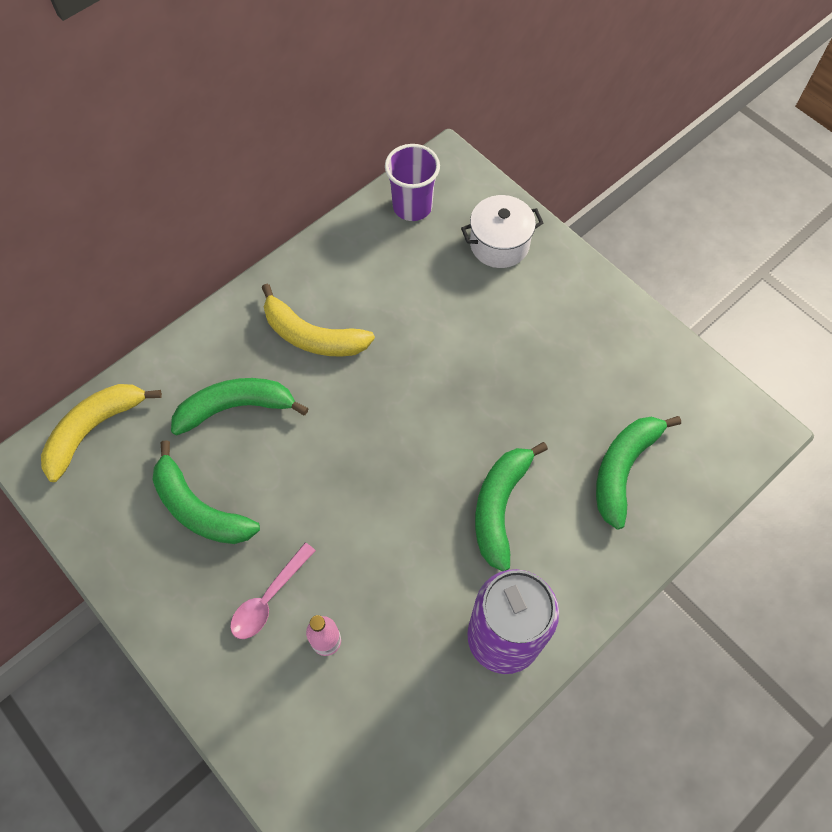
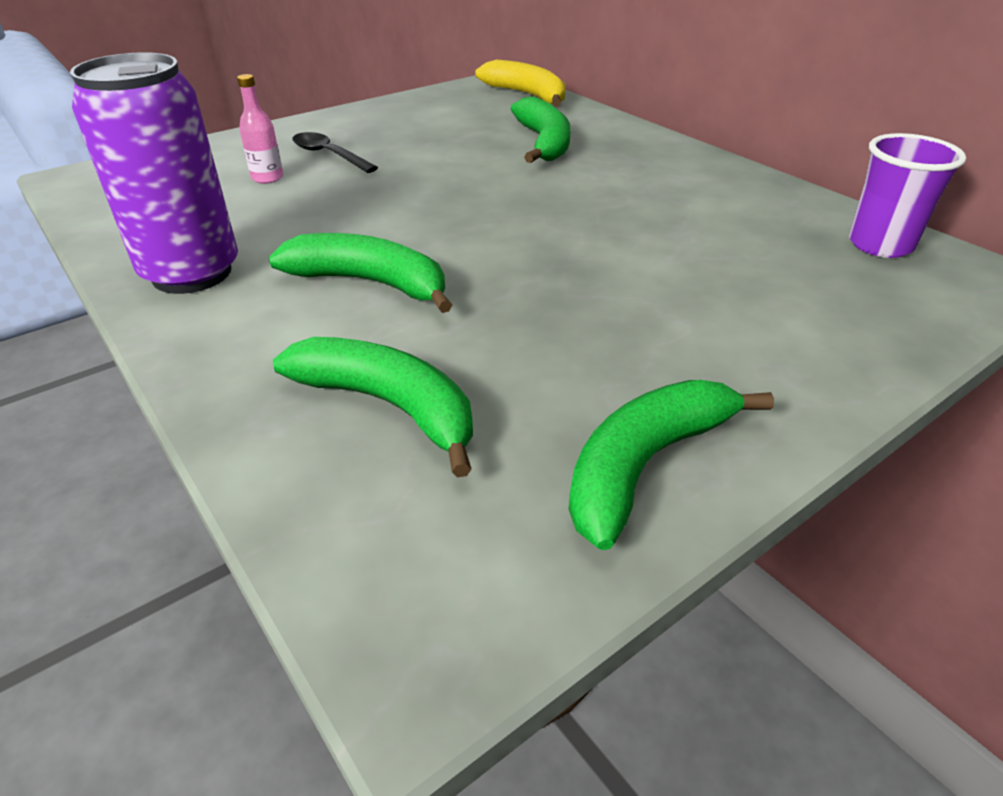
camera: 95 degrees right, 25 degrees down
(199, 508) = (436, 129): green banana -> green banana (645, 464)
(269, 598) = (329, 155): pink spoon -> black spoon
(312, 336) = (638, 177): yellow banana -> none
(499, 244) = (844, 315): white pot -> none

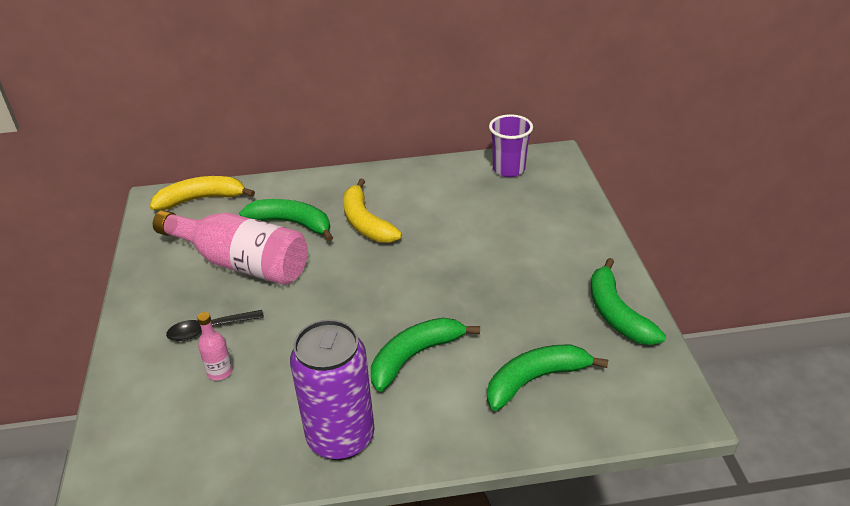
camera: 60 degrees left, 0 degrees up
(448, 139) = (241, 263): none -> pink bottle
(600, 179) = (365, 222): none -> yellow banana

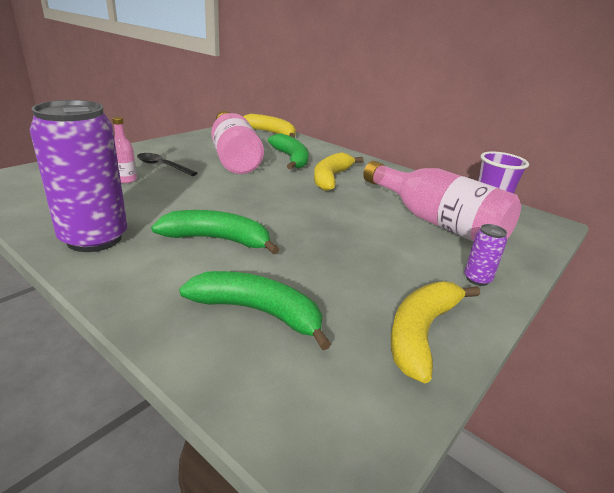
camera: 45 degrees right, 10 degrees down
(501, 213) = (436, 222): none -> pink bottle
(587, 248) = (477, 279): none -> purple can
(616, 313) = (421, 332): green banana -> yellow banana

